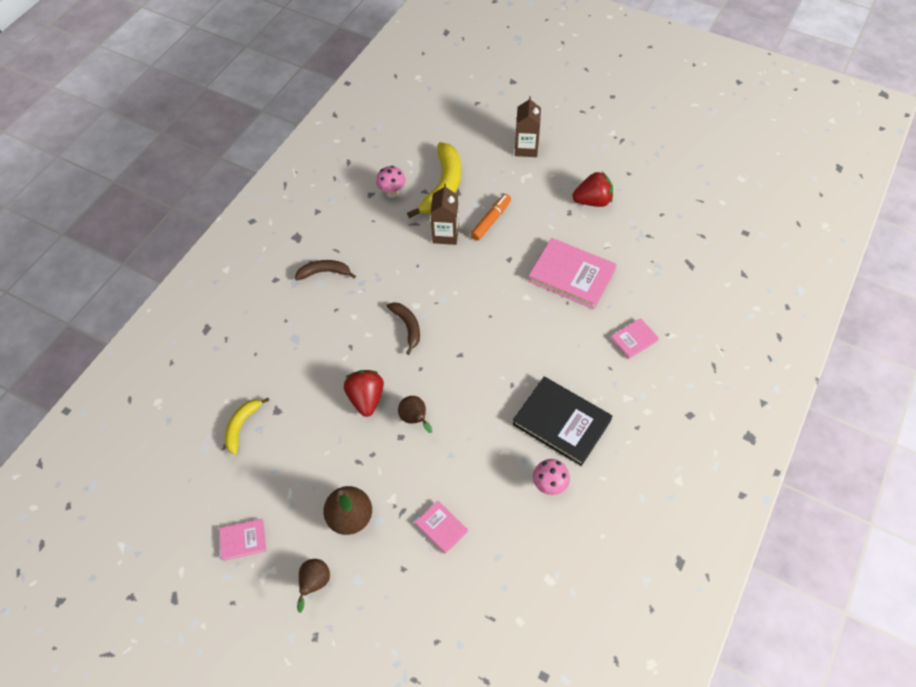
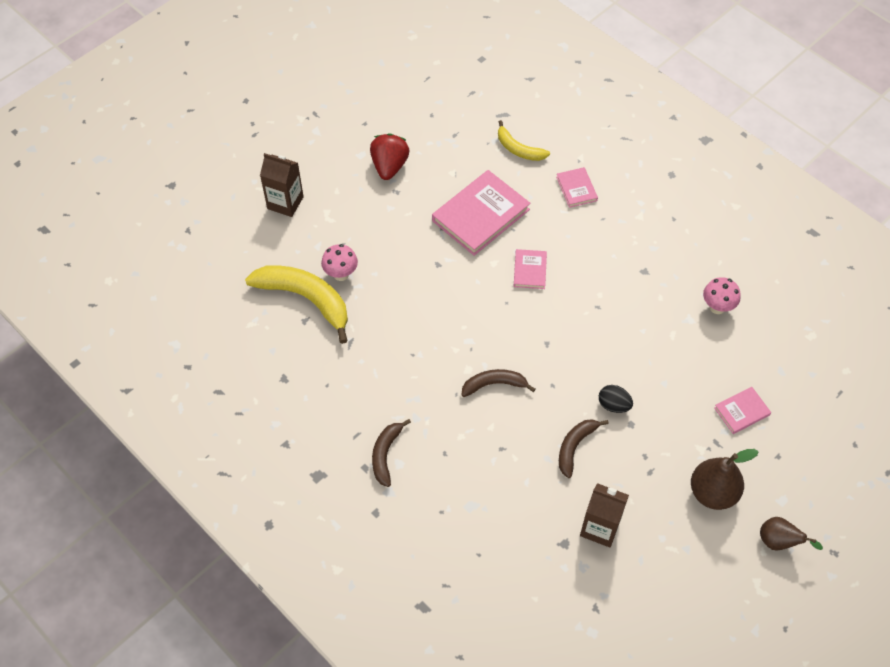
camera: 75 degrees left, 0 degrees up
(242, 426) = (574, 585): yellow banana -> yellow banana (518, 149)
(243, 540) = (717, 606): pink book -> pink book (530, 270)
(366, 398) = (575, 447): red strawberry -> brown banana
(392, 192) = (292, 354): pink mushroom -> pink mushroom (341, 274)
(415, 419) = (613, 405): brown pear -> black egg
(445, 234) = (379, 315): brown carton -> brown carton (600, 528)
(491, 220) = (377, 266): orange marker -> none
(561, 422) = (652, 277): black book -> none

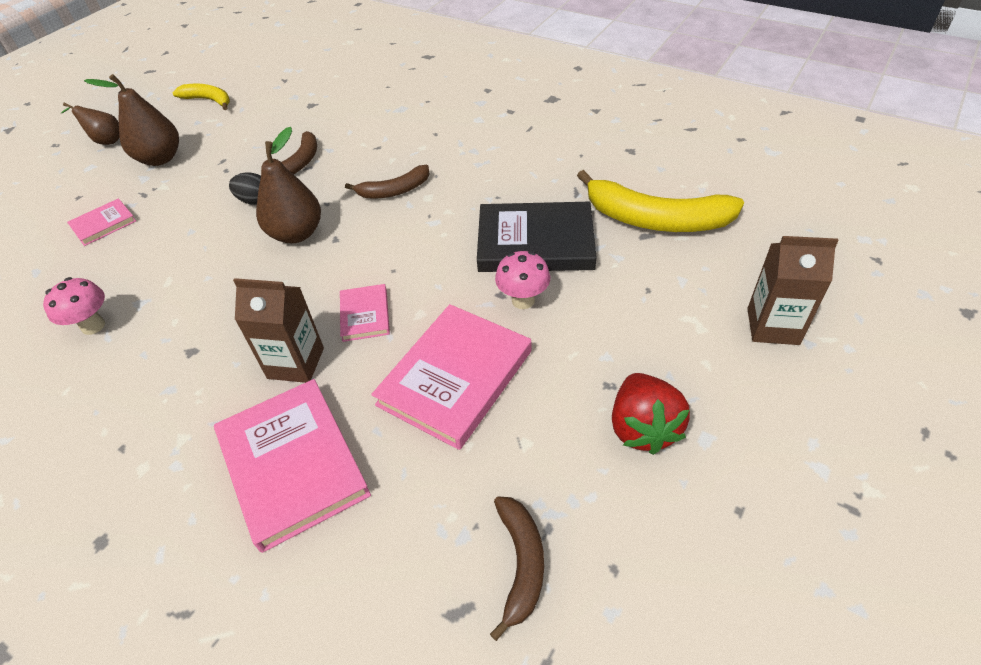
camera: 170 degrees right, 10 degrees down
(341, 274) = (628, 254): pink mushroom -> pink mushroom (523, 300)
(386, 454) = (494, 122): brown banana -> brown banana (521, 564)
(399, 301) = (535, 242): none -> black book
(518, 149) = (410, 526): yellow banana -> yellow banana (208, 100)
(576, 189) = (292, 464): pink book -> pink book, size x1.97
(577, 357) = (296, 234): none -> brown pear
(600, 528) = (277, 118): brown carton -> brown carton (296, 363)

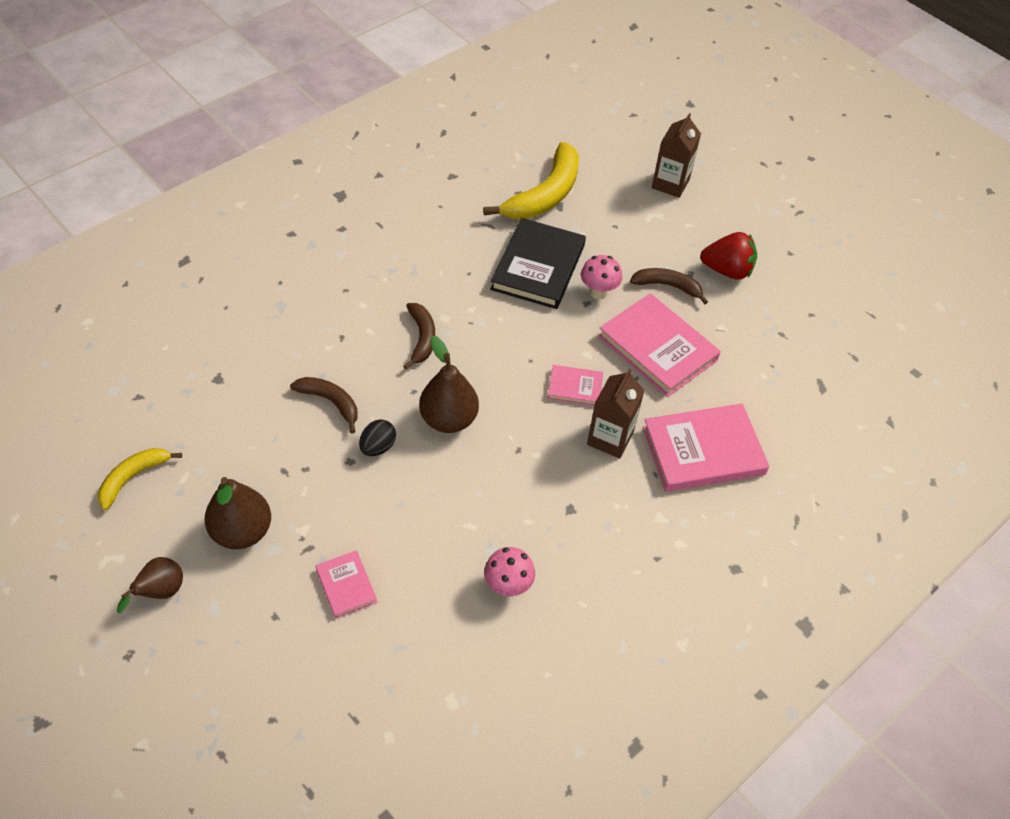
camera: 80 degrees left, 5 degrees up
(521, 564) = (800, 352): brown banana -> brown banana (667, 286)

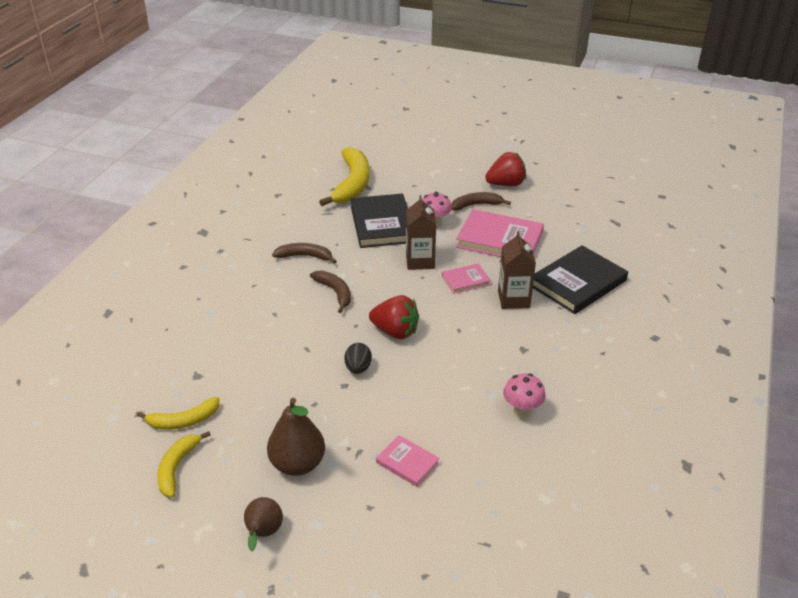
camera: 25 degrees left, 15 degrees down
(172, 427) = (183, 421): none -> yellow banana
(330, 402) = (299, 355): brown banana -> brown banana (305, 256)
(449, 419) = (395, 332): brown pear -> red strawberry
(670, 184) = (430, 152): brown carton -> brown carton (420, 261)
(703, 451) = (578, 283): pink book -> black book

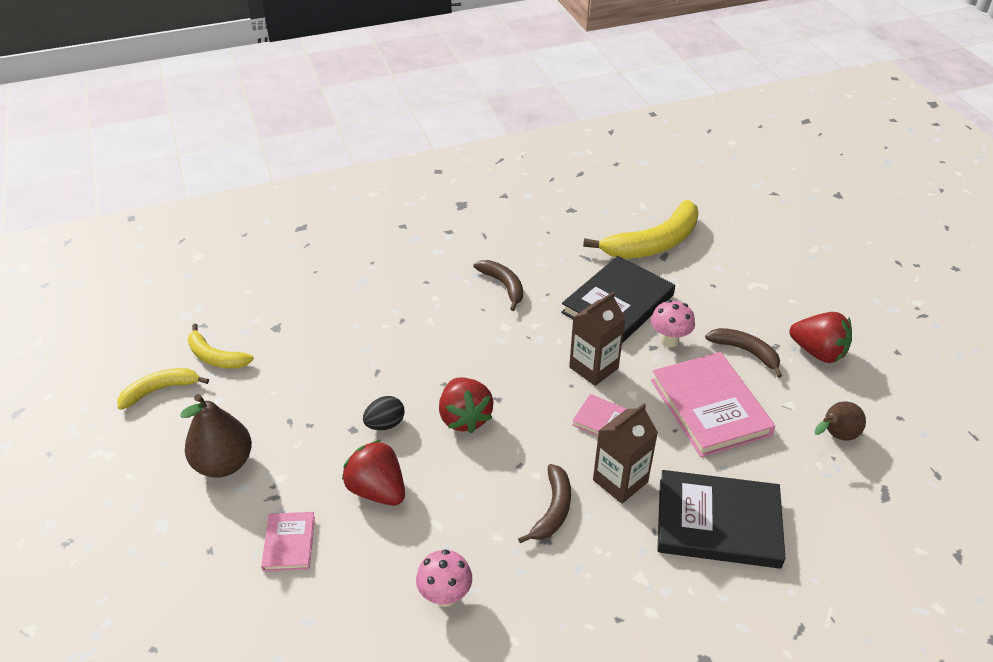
camera: 50 degrees right, 5 degrees up
(263, 534) = (125, 495): brown pear -> brown pear (835, 435)
(335, 292) = (475, 339): brown banana -> brown banana (553, 510)
(409, 399) = (377, 490): none -> red strawberry

